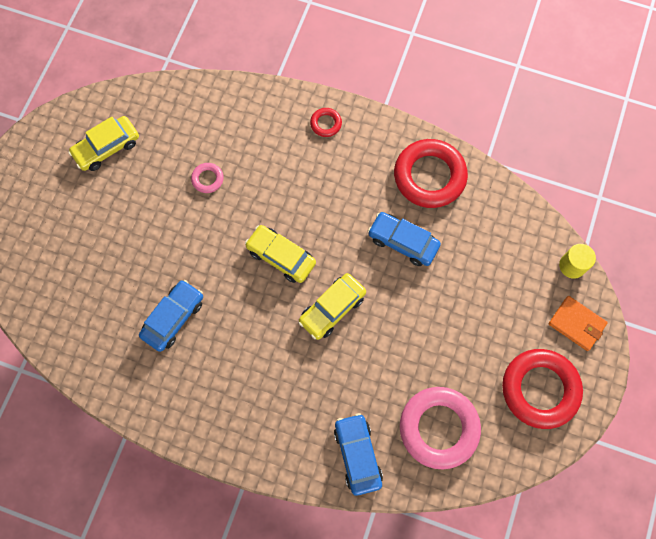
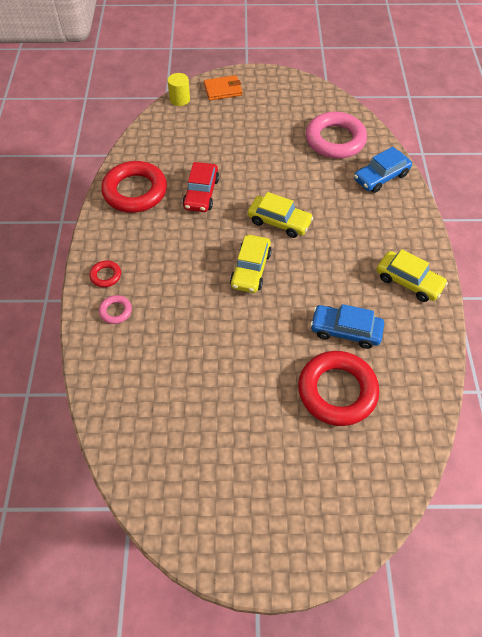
camera: 110 degrees left, 15 degrees down
(107, 147) = (196, 465): yellow car -> yellow car (408, 281)
(207, 179) = (198, 352): pink ring -> pink ring (116, 311)
(403, 242) = (201, 193): blue car -> red car
(540, 389) = (279, 98): red ring -> red ring (337, 391)
(576, 324) = (223, 90): orange wallet -> orange wallet turned 60 degrees clockwise

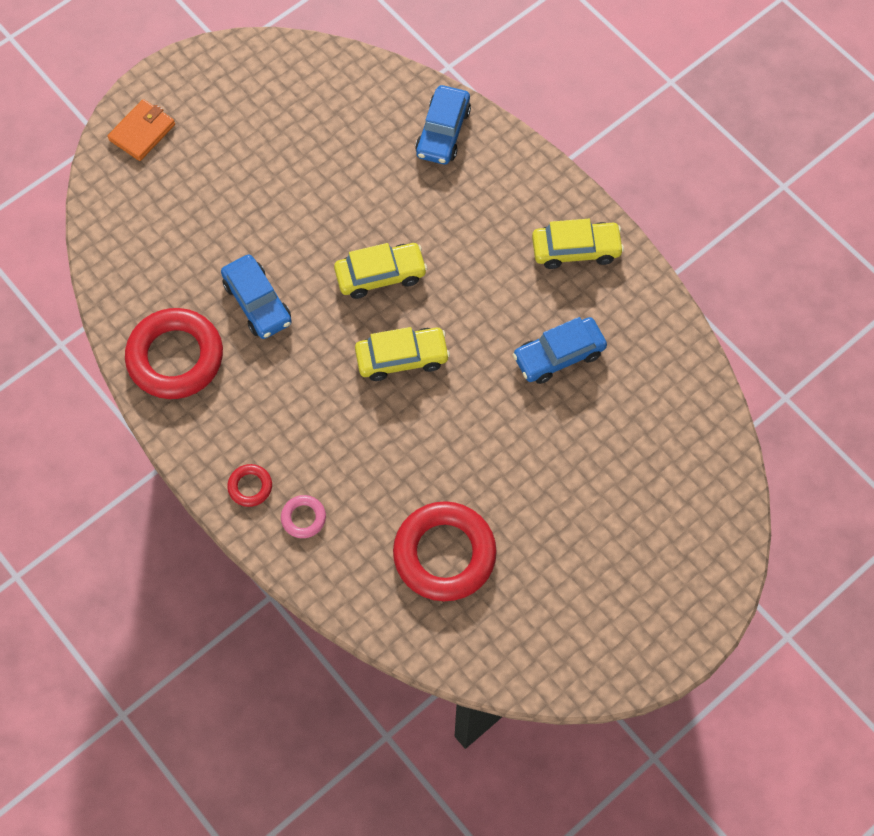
camera: 40 degrees left, 10 degrees up
(180, 99) = (100, 186): yellow cylinder -> none
(201, 193) = (257, 302): red car -> blue car
(250, 269) = (402, 358): yellow car -> yellow car turned 75 degrees counterclockwise
(335, 140) = (348, 114): pink ring -> none
(337, 391) = (603, 427): red ring -> red ring (444, 554)

